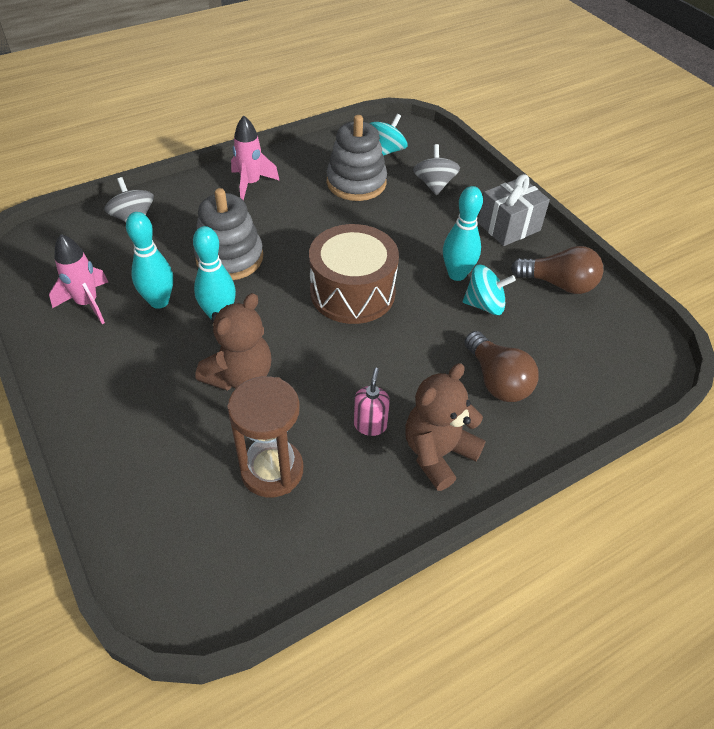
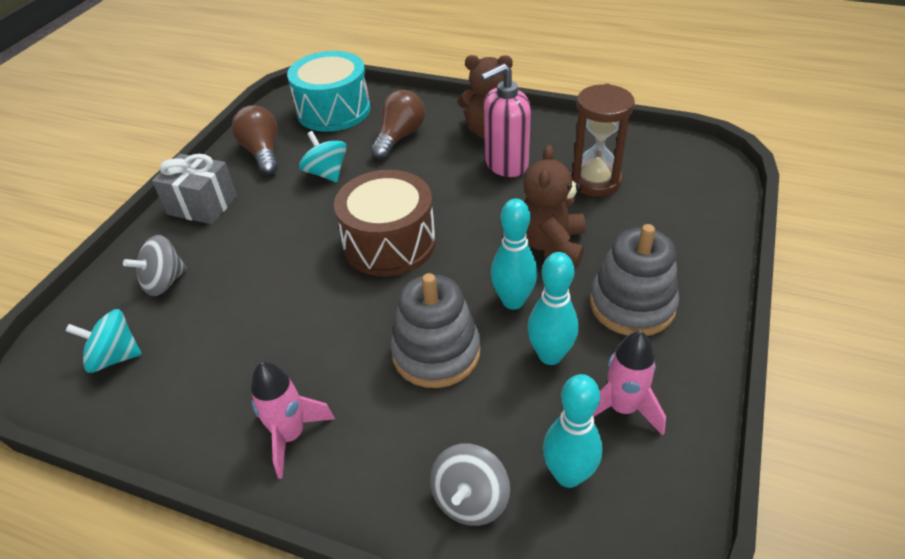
camera: 125 degrees left, 5 degrees down
(240, 375) = (551, 244): brown teddy bear -> brown teddy bear turned 75 degrees counterclockwise
(356, 183) = (208, 342): grey stacking toy -> grey stacking toy (632, 305)
(370, 425) = (506, 164): pink soap dispenser -> pink soap dispenser, size x1.81
(457, 274) = (302, 202): turquoise bowling pin -> turquoise bowling pin (568, 475)
(597, 361) = (333, 110): none -> turquoise drum

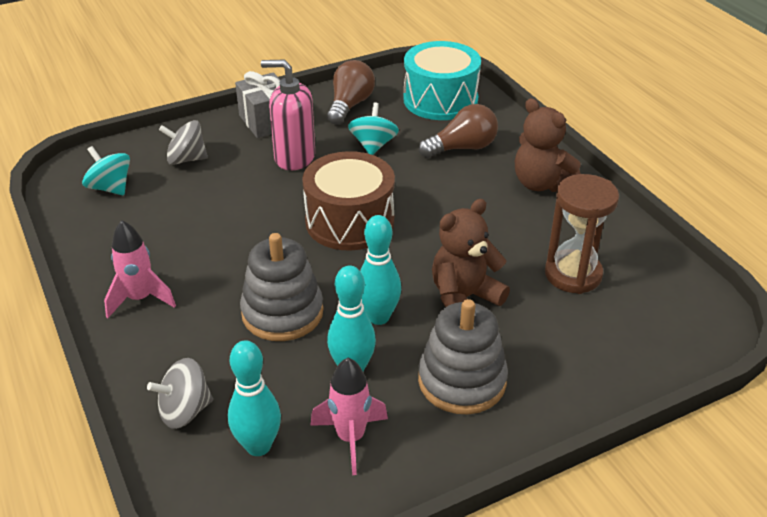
camera: 40 degrees right, 5 degrees down
(506, 164) = (516, 217): pink soap dispenser -> pink soap dispenser (294, 158)

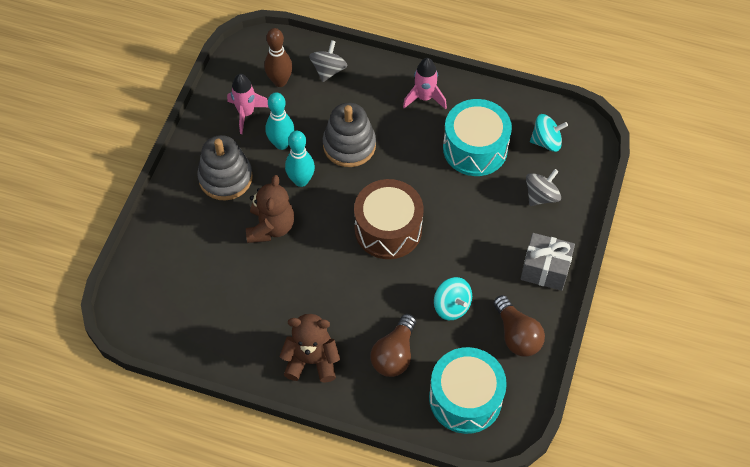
camera: 135 degrees right, 20 degrees up
(174, 225) = (475, 148): none -> turquoise drum
(258, 446) = (280, 81): turquoise bowling pin -> brown bowling pin
(294, 158) = (483, 252): pink soap dispenser -> none
(573, 274) = (228, 292): brown hourglass -> none

